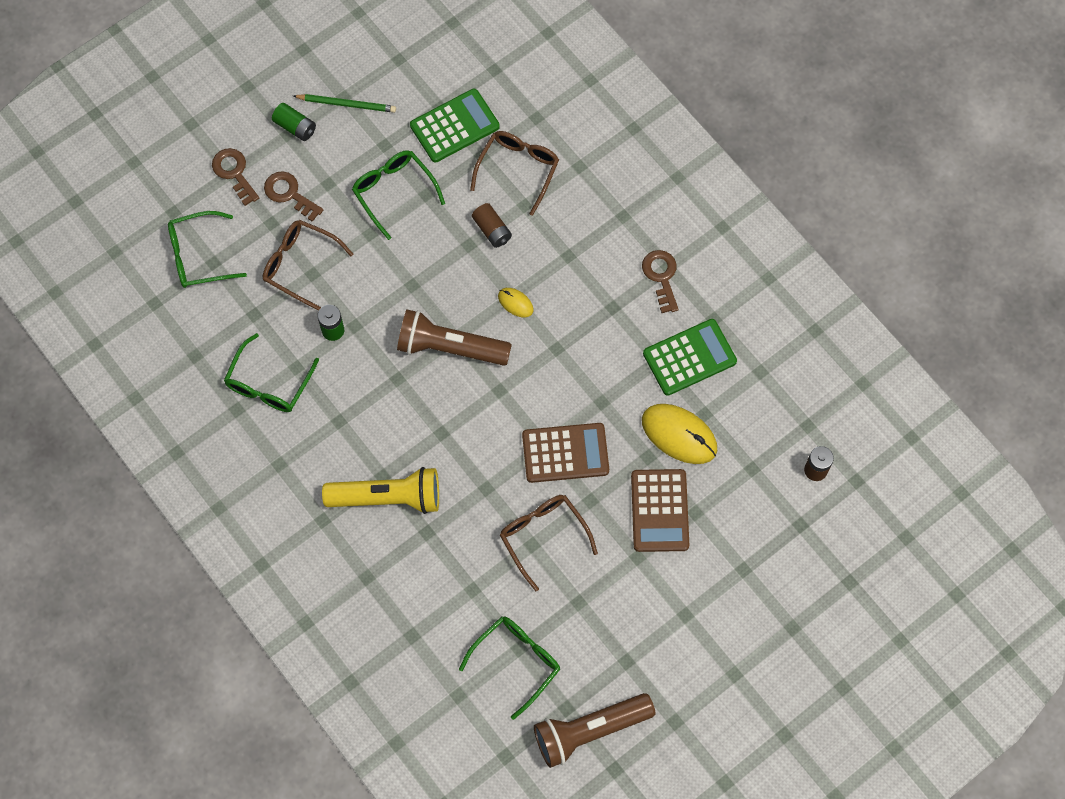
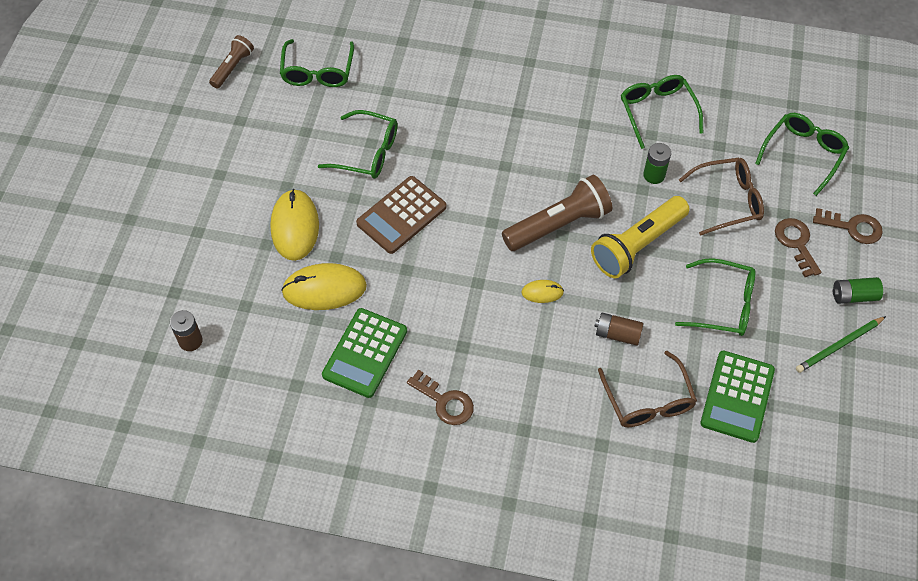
camera: 140 degrees right, 10 degrees down
(289, 194) = (796, 243): brown key -> brown key turned 105 degrees counterclockwise
(388, 498) = (500, 102): yellow flashlight -> yellow flashlight (637, 245)
(543, 537) = (366, 152): brown glasses -> green glasses
(589, 731) = (233, 67): brown flashlight -> brown flashlight, size x0.57
(660, 511) = (295, 226): brown calculator -> yellow mouse

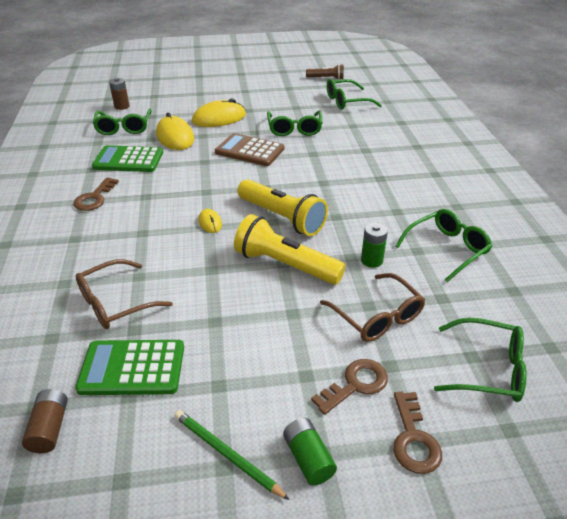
camera: 70 degrees right, 20 degrees down
(558, 225) = (282, 218): brown flashlight -> yellow flashlight
(617, 334) = (182, 271): brown battery -> brown battery (49, 428)
(722, 304) = (243, 336): green glasses -> green glasses (124, 127)

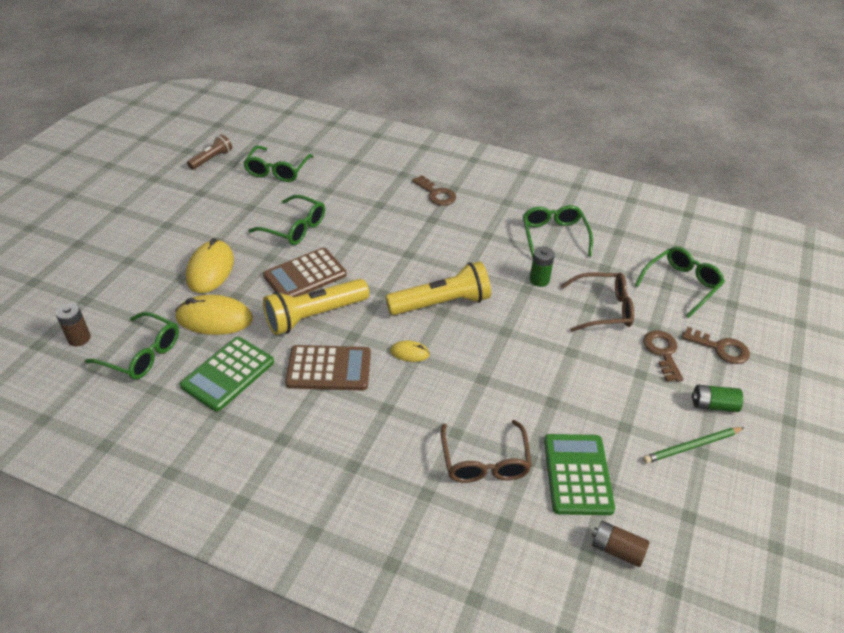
camera: 60 degrees left, 5 degrees up
(94, 198) = (285, 427): brown key -> brown key (436, 194)
(132, 368) = (577, 474): green calculator -> green calculator turned 150 degrees clockwise
(163, 194) = (329, 368): none -> brown calculator
(285, 265) = (509, 330): yellow flashlight -> yellow flashlight (314, 316)

